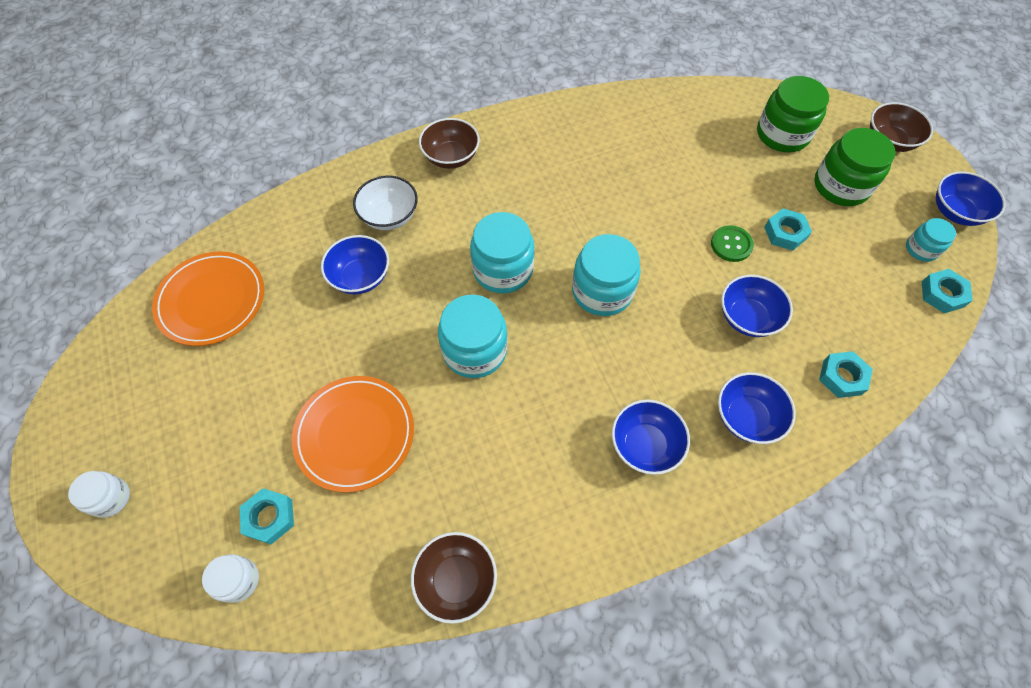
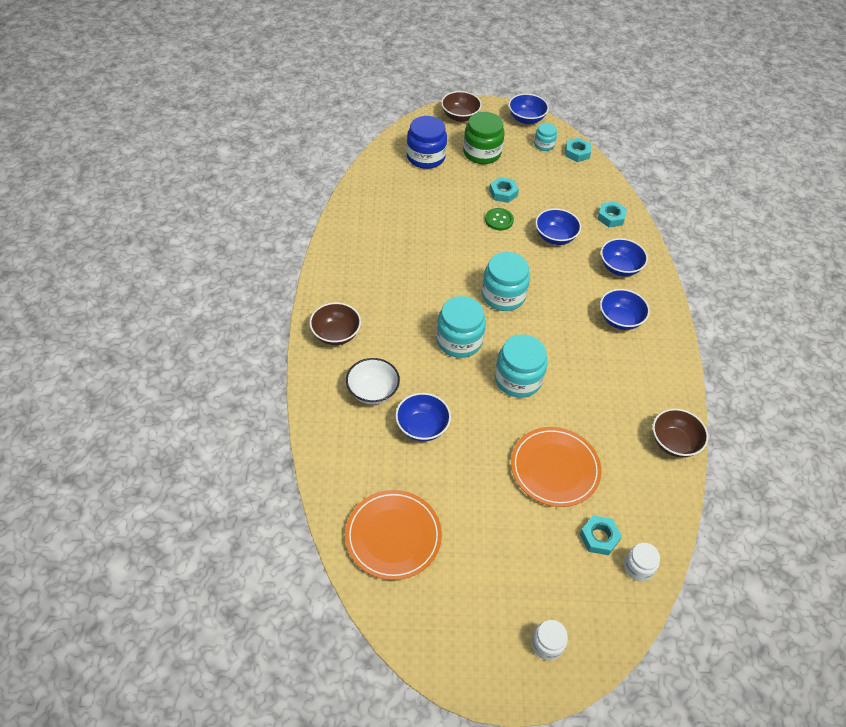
camera: 70 degrees left, 10 degrees down
(782, 134) = (425, 157): green jar -> blue jar

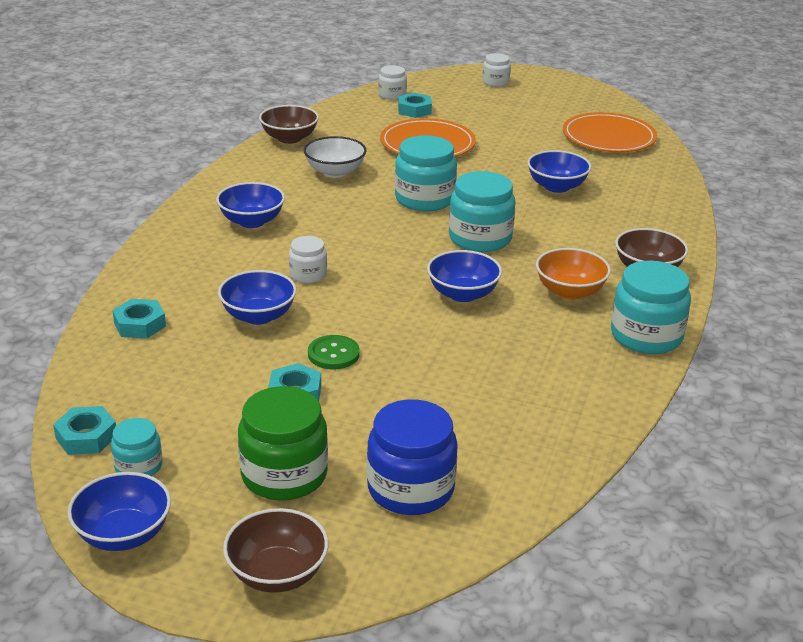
camera: 160 degrees left, 20 degrees down
(373, 391) = (607, 218): white bowl -> white bowl (335, 172)
(384, 300) = (570, 291): none -> orange bowl
(503, 296) = (392, 267): turquoise jar -> turquoise jar (646, 336)
(550, 276) = (308, 274): none -> white jar
(619, 268) = (195, 266): blue bowl -> blue bowl (463, 294)

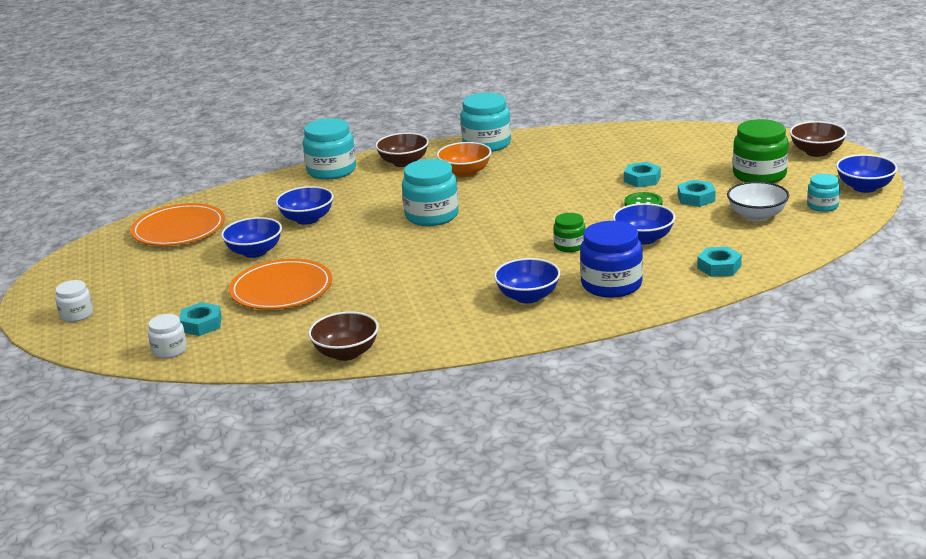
camera: 120 degrees left, 5 degrees down
(86, 437) = (832, 228): turquoise nut -> turquoise nut (642, 179)
(308, 274) = (570, 246): white jar -> green jar
(335, 172) = (392, 303): white bowl -> white bowl (757, 216)
(410, 489) = (714, 149): blue jar -> blue jar (611, 284)
(424, 199) = (394, 253): turquoise jar -> turquoise jar (331, 171)
(463, 294) = (516, 196): blue bowl -> blue bowl (254, 252)

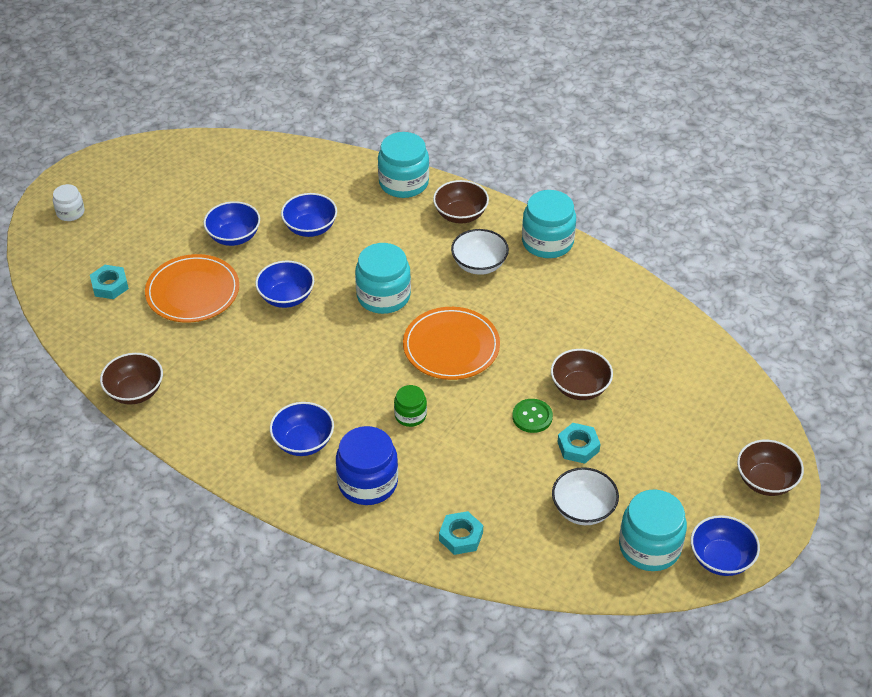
camera: 45 degrees right, 20 degrees up
(169, 350) = (64, 295): white jar -> none
(179, 229) = (230, 170): orange plate -> orange plate (451, 346)
(465, 173) = (479, 265): orange bowl -> white bowl
(642, 179) = (580, 387): turquoise nut -> brown bowl
(644, 239) = (467, 456): blue bowl -> blue bowl (286, 297)
(759, 175) = (671, 465): green jar -> none
(822, 206) = (649, 547): turquoise jar -> turquoise jar, size x1.81

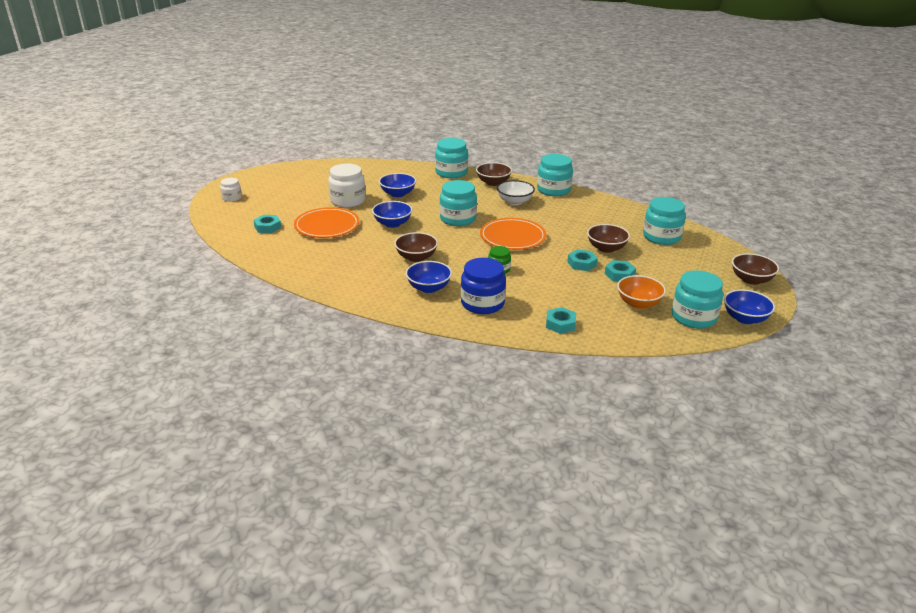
camera: 10 degrees left, 15 degrees down
(135, 392) = (299, 274): brown bowl -> brown bowl (416, 257)
(234, 236) = (348, 201): blue bowl -> white jar
(532, 417) = (581, 263): green button -> turquoise nut
(583, 509) = (638, 303): white bowl -> orange bowl
(672, 371) = (661, 237): none -> turquoise jar

